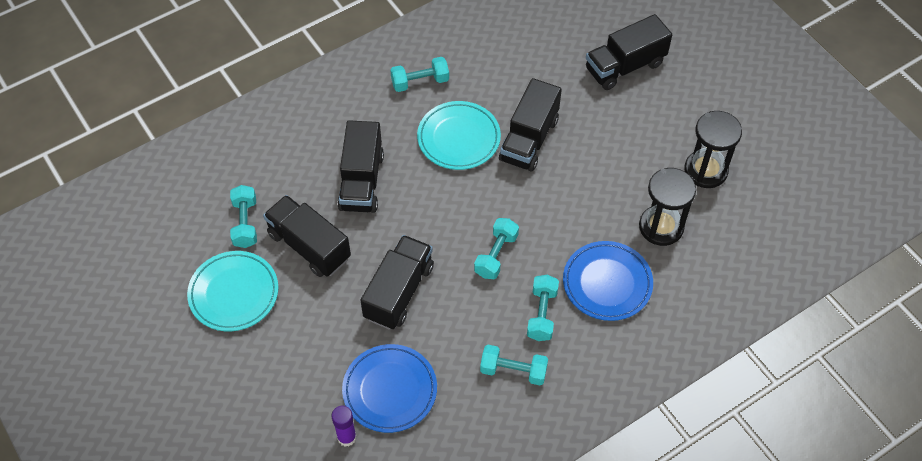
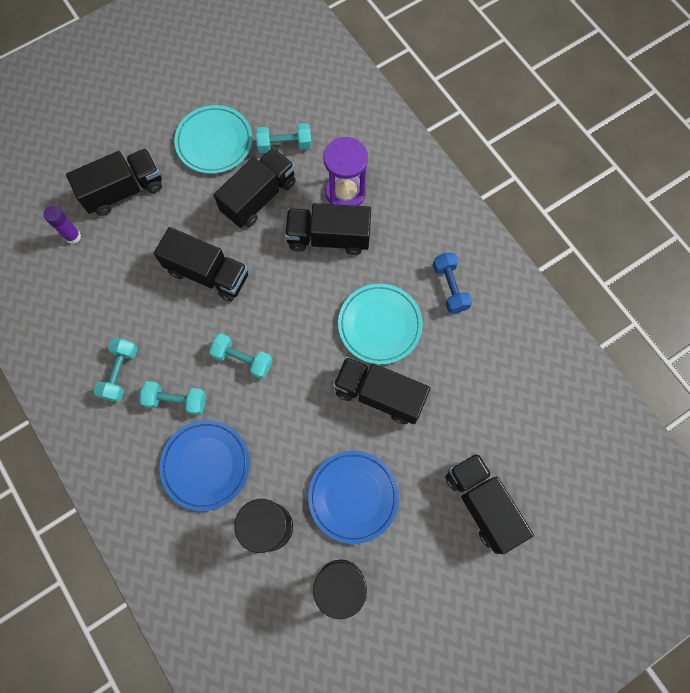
camera: 90 degrees right, 15 degrees up
(290, 386) = (124, 191): none -> black truck
(309, 166) = (345, 192): none -> purple hourglass
(390, 390) = (112, 268): blue plate -> blue plate (353, 497)
(420, 82) = (450, 287): turquoise dumbbell -> blue dumbbell

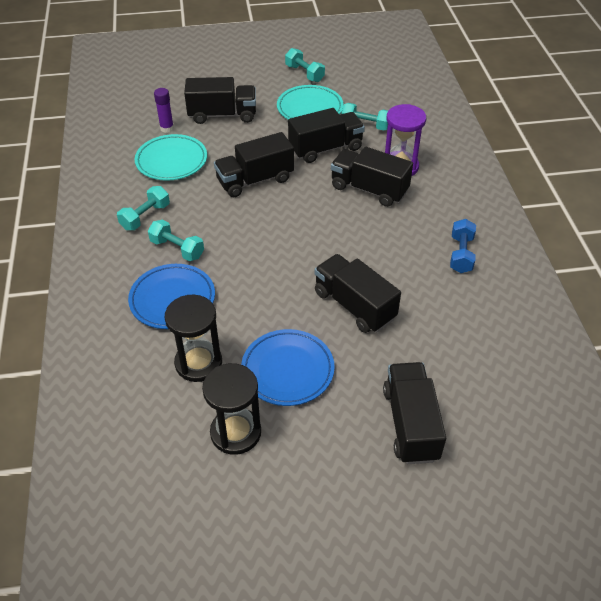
camera: 25 degrees right, 25 degrees down
(208, 273) = (255, 180): black truck -> black truck turned 105 degrees clockwise
(243, 359) = (249, 241): turquoise dumbbell -> turquoise dumbbell (304, 73)
(379, 325) = (382, 258): turquoise plate -> turquoise plate (171, 161)

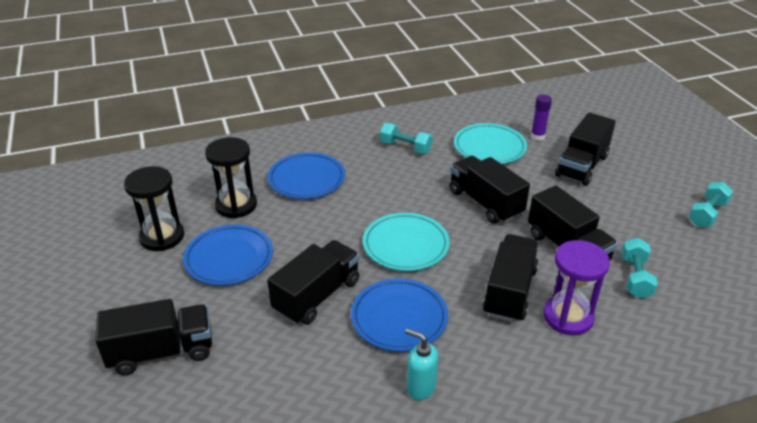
camera: 80 degrees right, 10 degrees down
(177, 249) = (369, 171): turquoise dumbbell -> none
(222, 115) = (581, 166): black truck -> black truck turned 45 degrees clockwise
(310, 108) = (638, 226): turquoise plate -> turquoise plate (405, 245)
(389, 256) = (399, 318): none -> blue plate
(461, 254) = (420, 387): blue dumbbell -> turquoise soap dispenser

